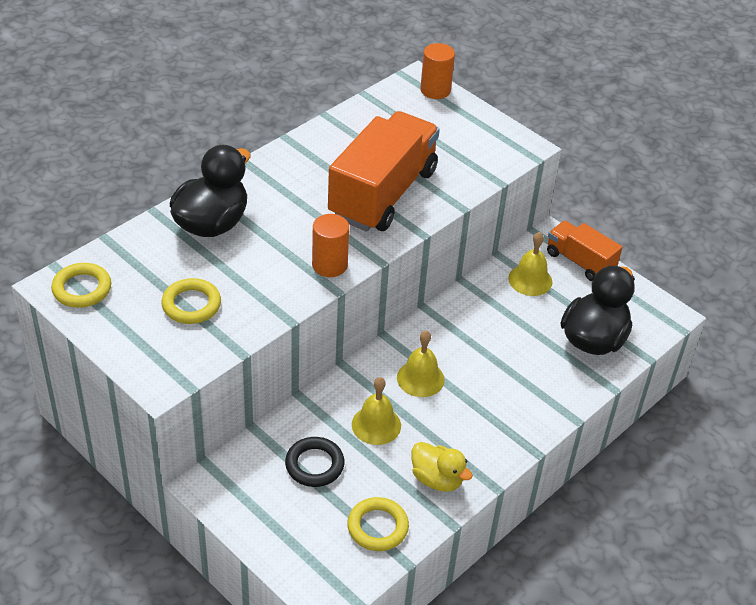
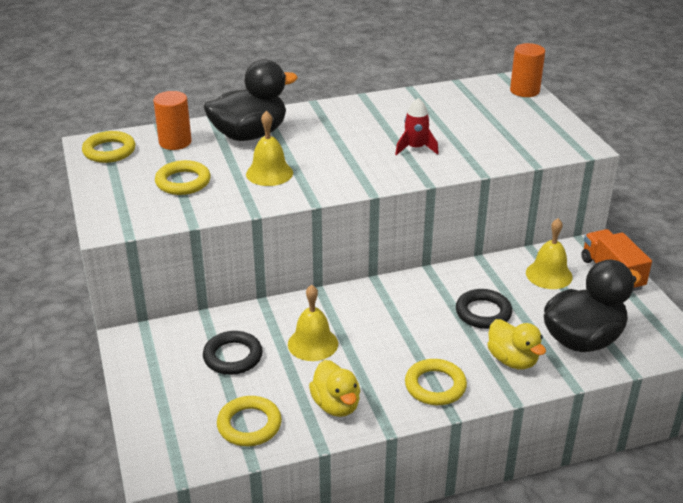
camera: 30 degrees right, 10 degrees down
(329, 265) = (324, 184): orange cylinder -> orange cylinder (175, 142)
(383, 194) = (415, 148): orange truck -> red rocket
(420, 378) = (382, 320): yellow bell -> yellow bell (269, 173)
(499, 339) = (483, 312): none -> black ring
(505, 429) = (435, 386): none -> yellow ring
(551, 380) = (512, 360): none -> yellow duck

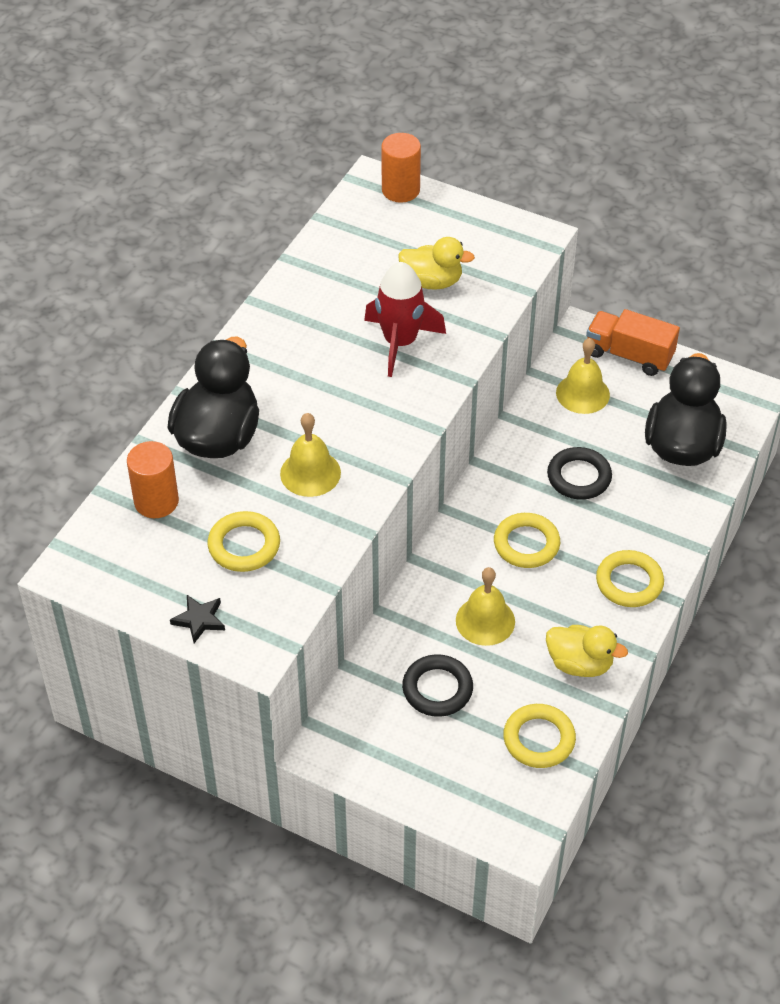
camera: 45 degrees left, 15 degrees up
(107, 197) = (199, 620): none -> black star
(109, 151) = (105, 563): yellow ring -> yellow ring (526, 544)
(415, 148) = (400, 342): red rocket -> red rocket, size x1.56
(512, 360) = (655, 509): yellow duck -> yellow duck (432, 281)

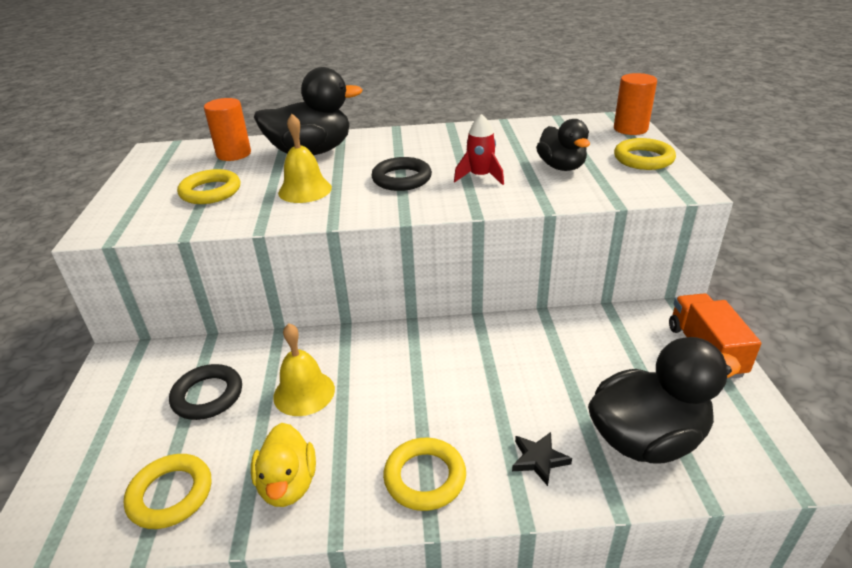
camera: 60 degrees right, 15 degrees down
(199, 620) = (125, 200): black star -> black star (539, 459)
(400, 342) = (480, 177): red rocket -> red rocket, size x0.64
(432, 281) = (561, 167): yellow duck -> black duck
(526, 544) = (413, 381): yellow ring -> yellow ring (643, 159)
(579, 477) = (524, 381): black ring -> black ring (401, 179)
(582, 393) = (622, 342): yellow bell -> none

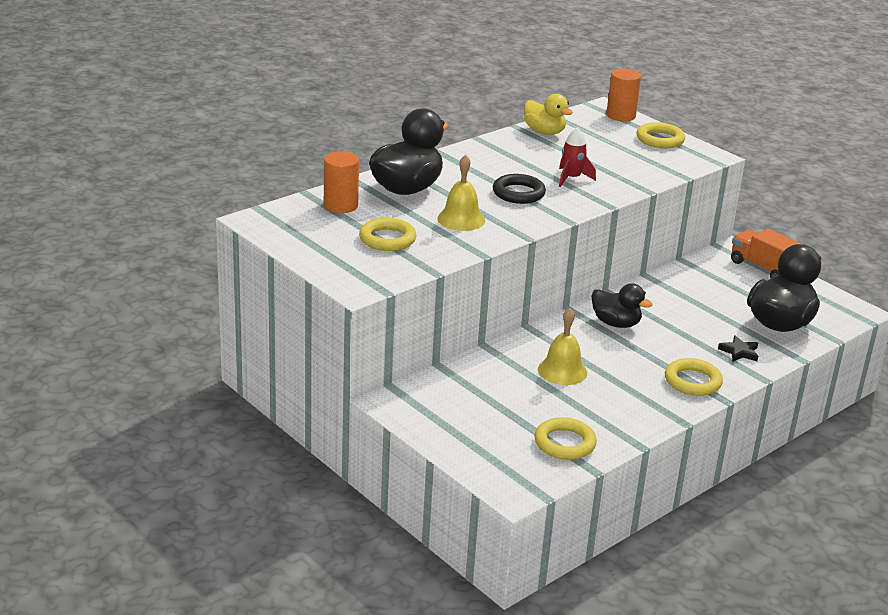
camera: 40 degrees left, 5 degrees down
(207, 396) = (501, 395): black ring -> none
(288, 484) = (624, 413): yellow duck -> yellow duck (544, 132)
(561, 167) = (615, 158): black duck -> black duck (616, 323)

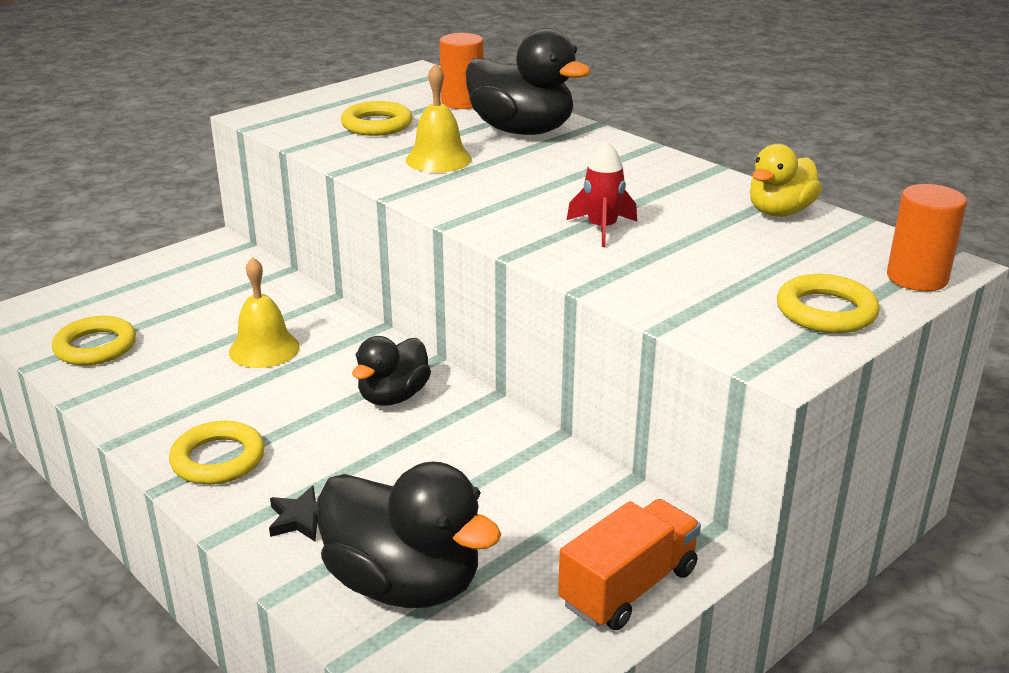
camera: 90 degrees right, 0 degrees up
(518, 193) = (532, 192): black ring -> none

